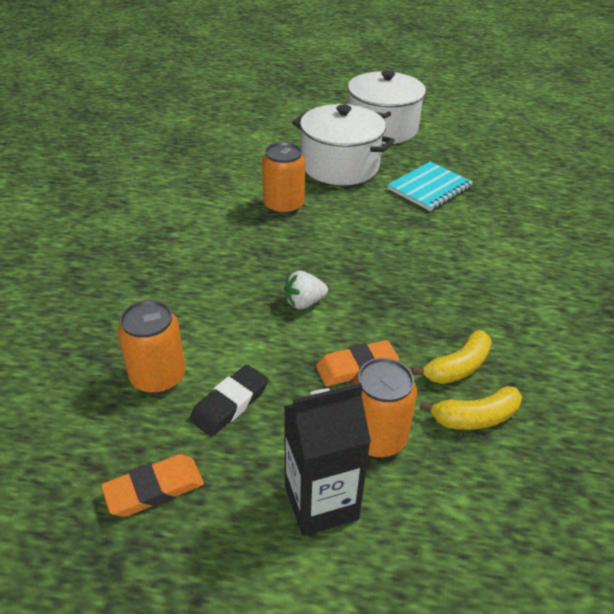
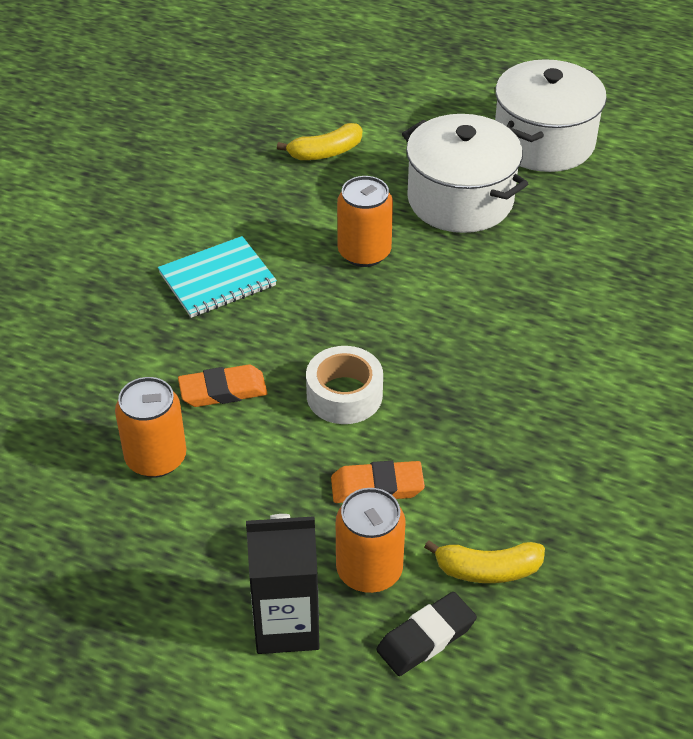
camera: 15 degrees right, 5 degrees up
(154, 489) = (125, 578): orange eraser -> orange eraser (223, 391)
(230, 404) = (224, 503): black eraser -> black eraser (426, 637)
(304, 303) = (344, 395): white strawberry -> white tape
(429, 188) = (569, 253): turquoise notebook -> turquoise notebook (217, 279)
(457, 367) = (494, 508): yellow banana -> yellow banana (326, 152)

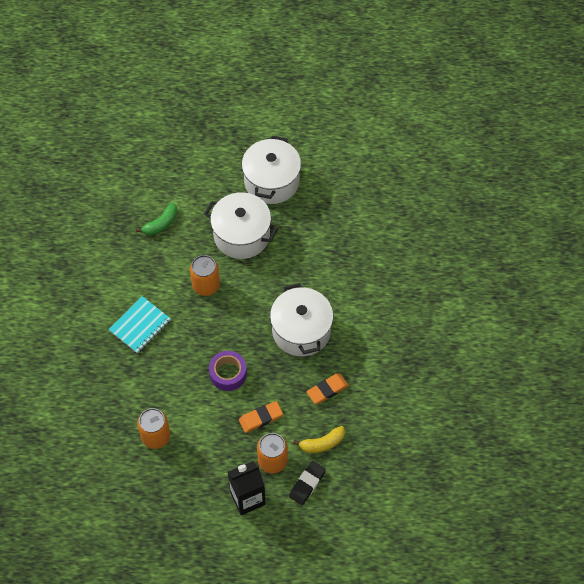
camera: 20 degrees left, 15 degrees up
(223, 391) = (171, 390): orange eraser -> orange eraser (327, 390)
(326, 152) = (161, 224): yellow banana -> green banana
(344, 395) = (228, 374): white tape -> purple tape
(516, 365) = (301, 331): none -> white pot

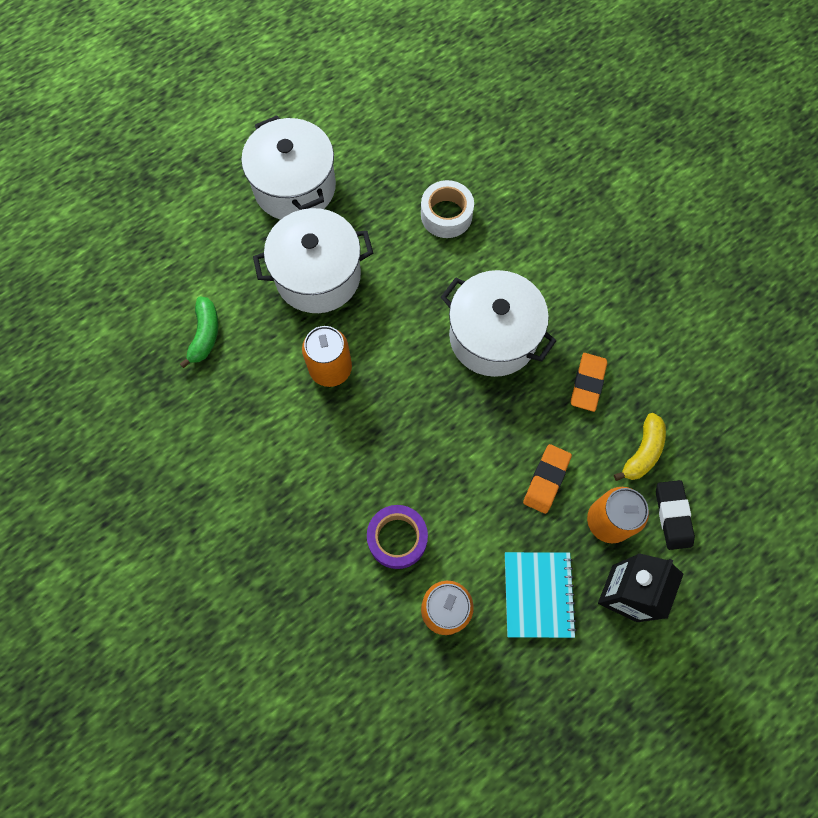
camera: 40 degrees left, 10 degrees up
(140, 325) = (294, 483): turquoise notebook -> turquoise notebook (538, 594)
(228, 374) = (458, 457): purple tape -> purple tape (397, 538)
(336, 252) = (446, 215): none -> white tape

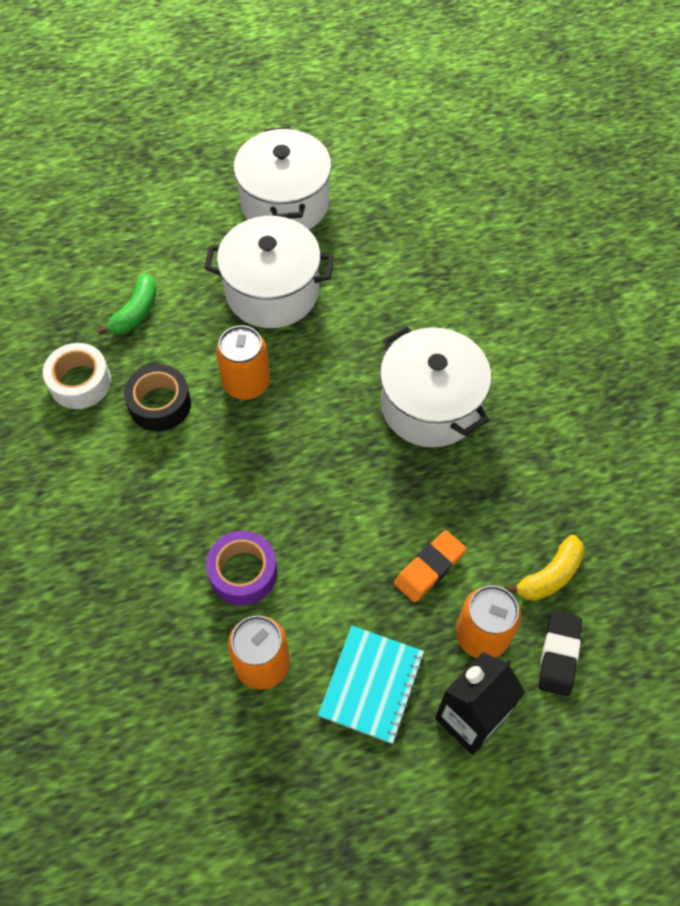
camera: 20 degrees right, 10 degrees down
(263, 413) = (160, 404): none -> black tape
(446, 215) = (429, 273): white tape -> white tape (80, 382)
(587, 383) = (516, 485): orange eraser -> none

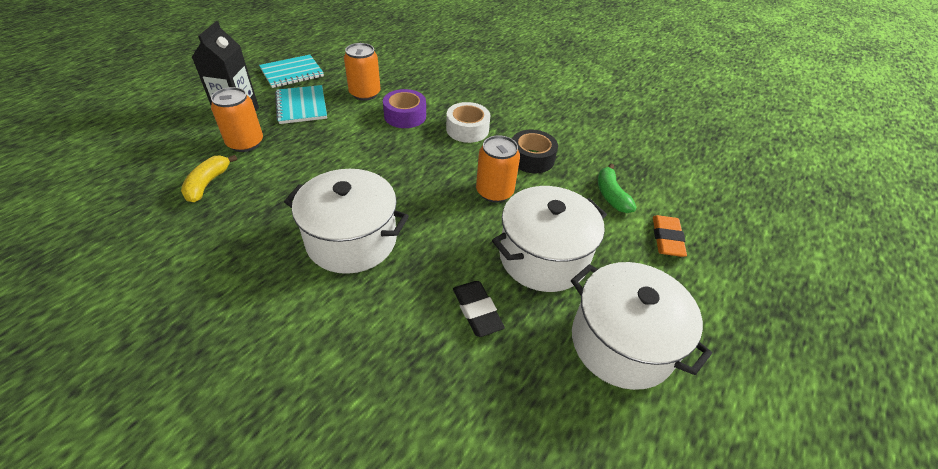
camera: 140 degrees right, 15 degrees down
(80, 382) = (587, 148): white tape -> white tape (467, 129)
(341, 803) = (292, 73): none -> turquoise notebook
(429, 568) = (296, 156): orange eraser -> orange eraser (667, 239)
(558, 655) = (190, 152): black eraser -> black eraser (477, 311)

